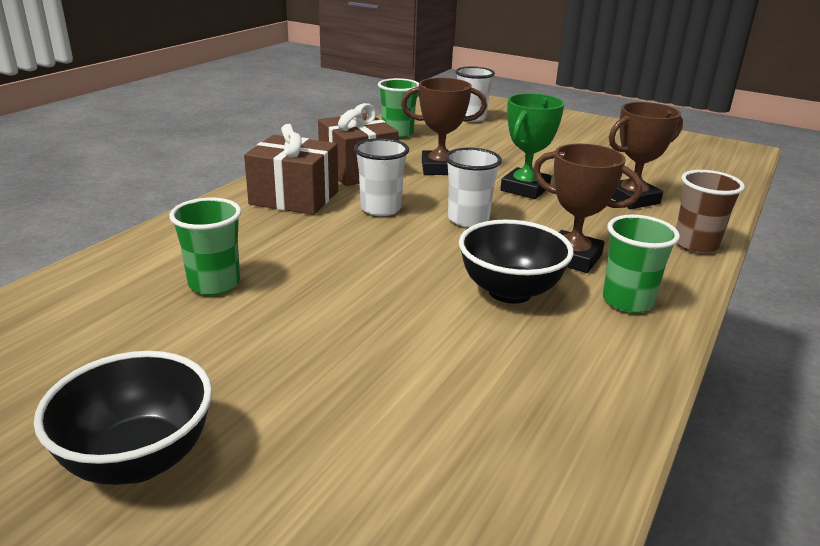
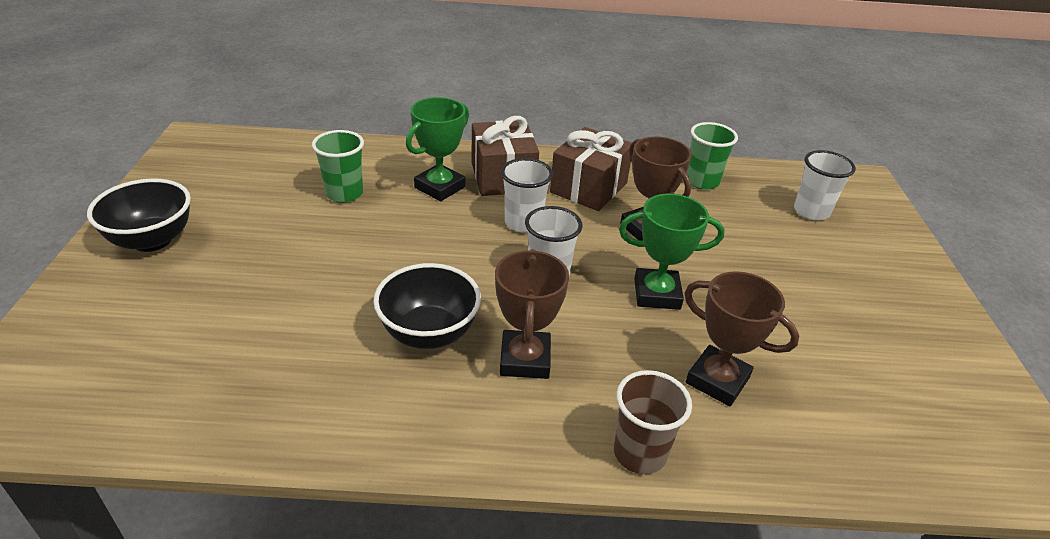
camera: 60 degrees right, 10 degrees up
(272, 230) = (440, 187): none -> green trophy
(627, 301) = (463, 414): green cup -> none

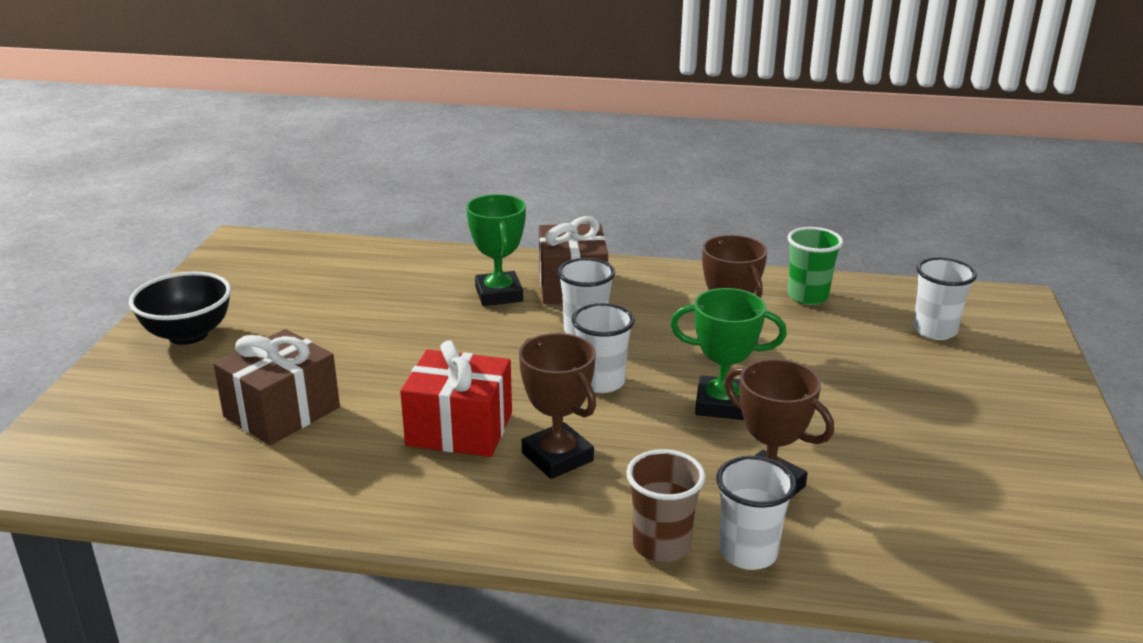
camera: 10 degrees right, 10 degrees down
(344, 194) = (393, 298): green cup -> none
(429, 333) = (459, 429): black bowl -> red gift
(440, 187) = (499, 294): green trophy -> green trophy turned 60 degrees counterclockwise
(525, 359) = (557, 457): brown trophy -> brown trophy turned 45 degrees counterclockwise
(588, 187) = (669, 299): brown gift -> brown gift (282, 412)
(718, 455) = (748, 553): none -> white cup

